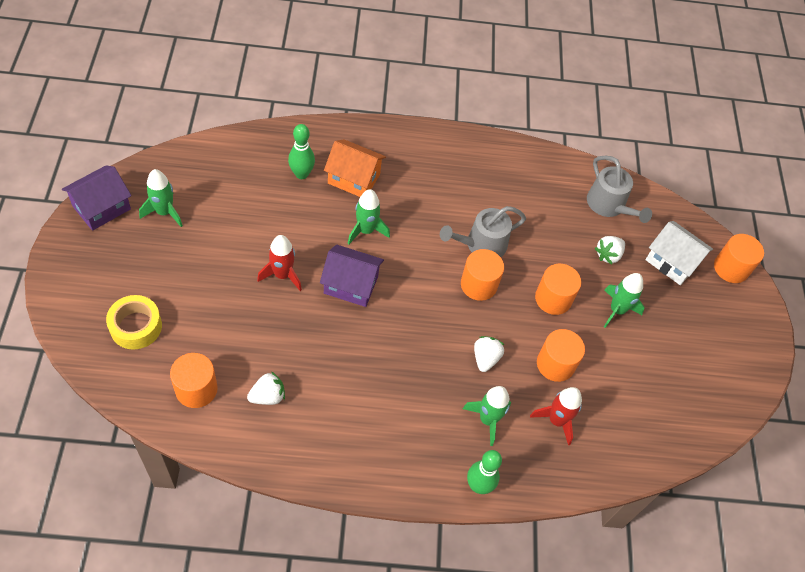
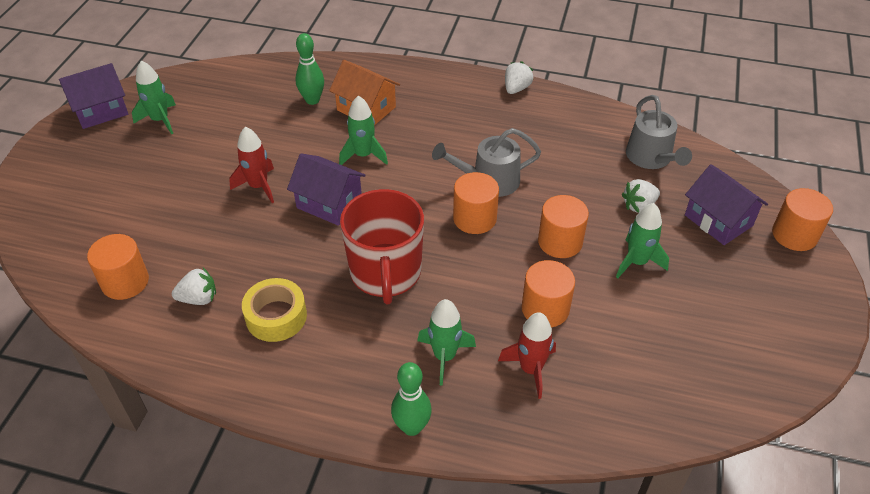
camera: 20 degrees right, 10 degrees down
(136, 326) = (88, 216): yellow tape -> yellow tape (276, 316)
(419, 349) = (385, 273): none -> red mug
(485, 358) = (461, 292): white strawberry -> white strawberry (516, 88)
(672, 262) = (718, 220): white house -> purple house

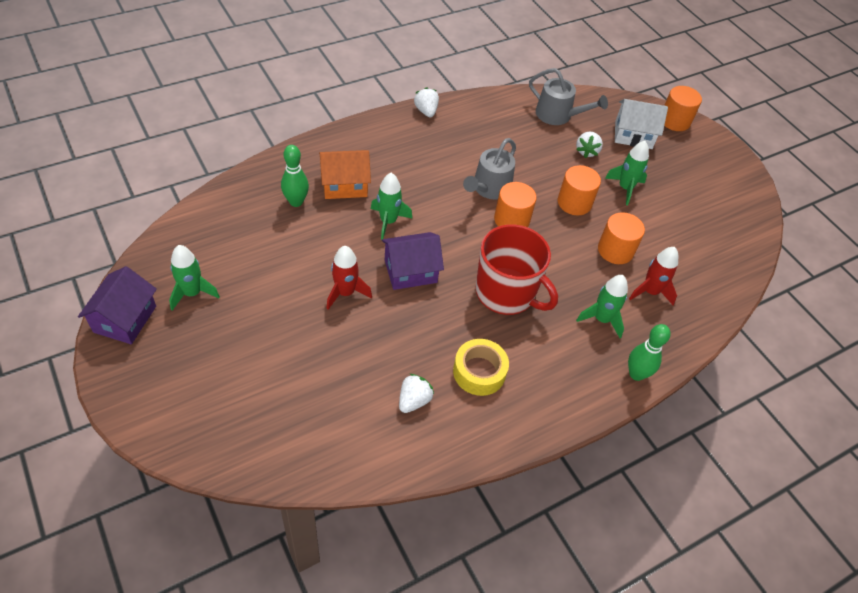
camera: 50 degrees left, 5 degrees up
(125, 282) = (345, 431): orange cylinder -> none
(718, 220) = (633, 135): purple house -> white house

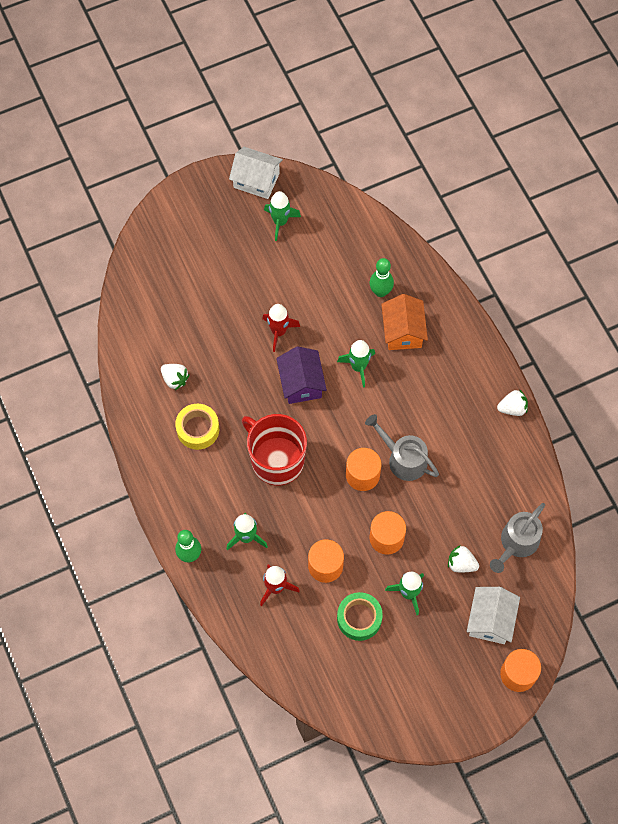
camera: 100 degrees right, 15 degrees up
(125, 319) = (256, 180): purple house -> white house
(506, 293) = (276, 460): red mug -> red mug turned 90 degrees clockwise
(661, 224) = (359, 618): none -> green tape

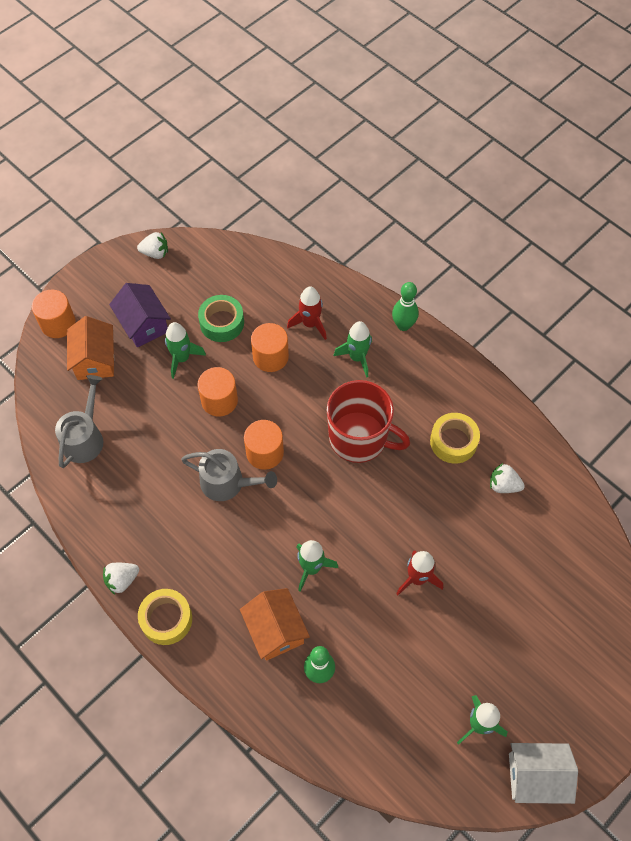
camera: 160 degrees right, 5 degrees down
(301, 383) = (367, 528): purple house -> purple house (143, 324)
(461, 564) = (137, 400): white strawberry -> white strawberry (155, 253)
(484, 367) = (166, 619): none -> yellow tape
(490, 620) = (95, 360): white house -> orange house

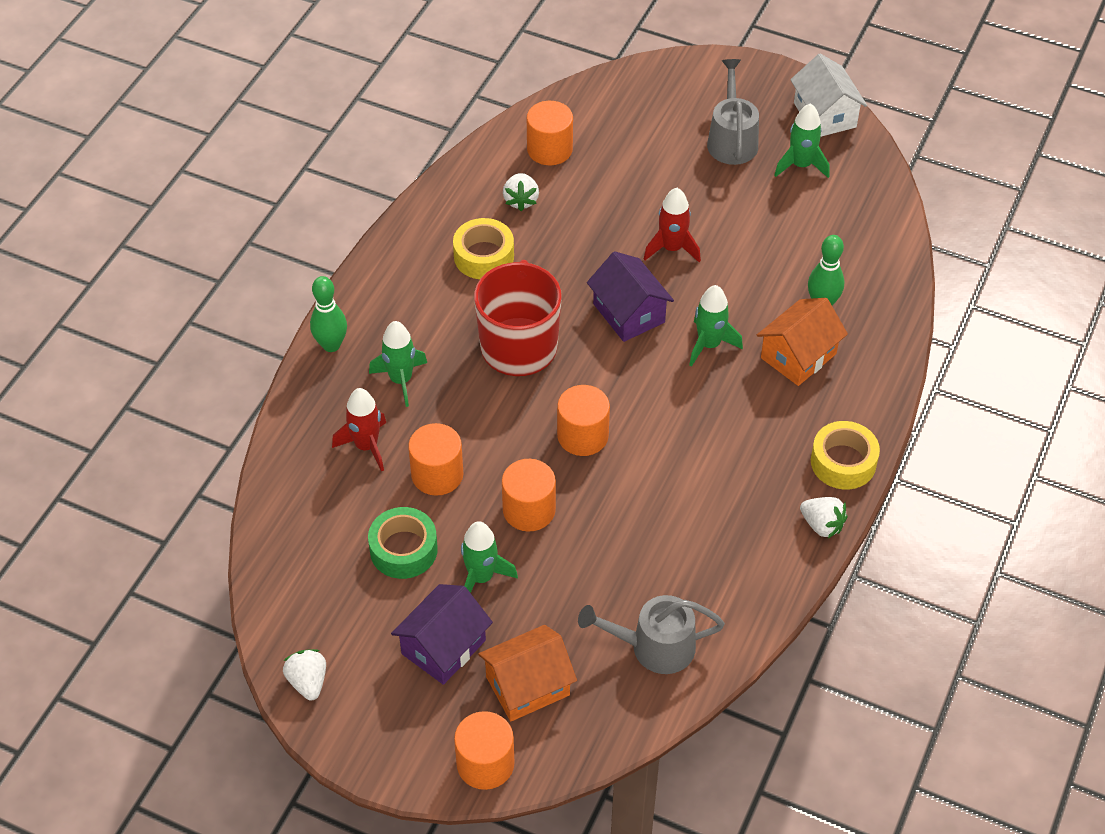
camera: 110 degrees left, 10 degrees down
(227, 483) = (643, 461): grey watering can -> grey watering can (732, 140)
(363, 522) = (629, 313): none -> purple house
(554, 525) = (549, 149): none -> orange cylinder

